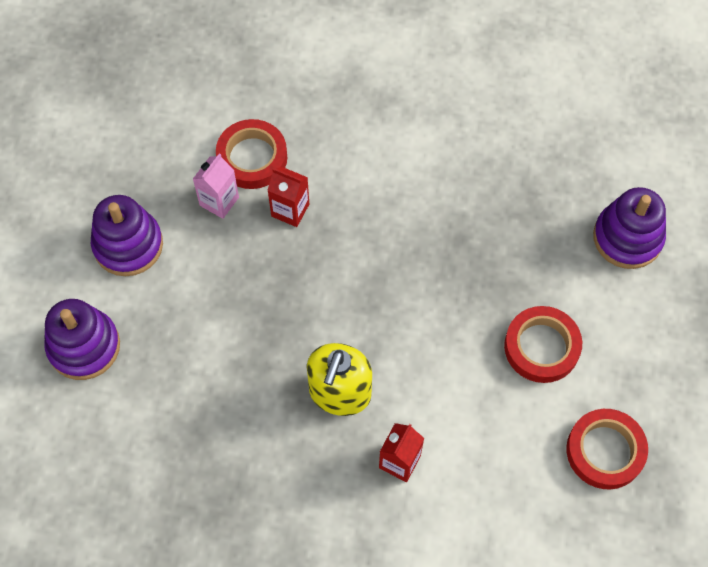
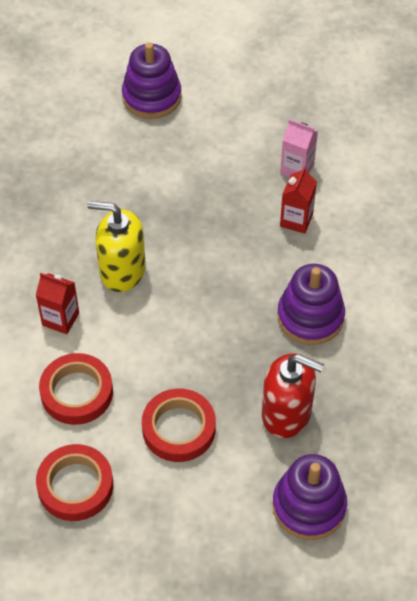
camera: 85 degrees right, 10 degrees down
(128, 245) = (246, 113): purple stacking toy -> purple stacking toy (310, 317)
(252, 158) = (345, 187): red tape -> red tape (77, 392)
(528, 246) = (286, 414): none -> red soap dispenser

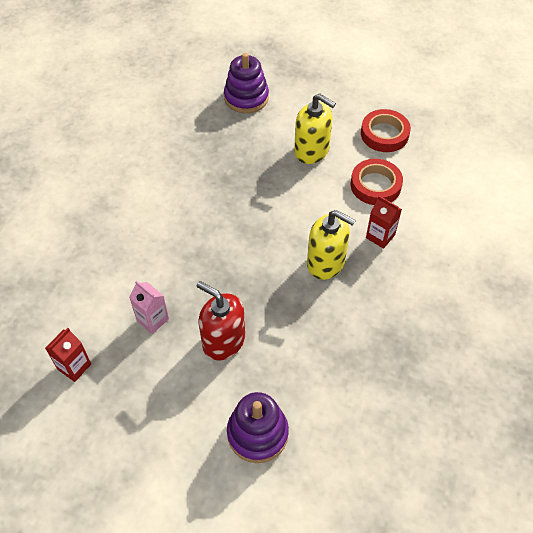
camera: 165 degrees left, 0 degrees up
(179, 428) = (312, 151): red tape -> yellow soap dispenser
(286, 414) = (239, 145): red soap dispenser -> red soap dispenser (223, 341)
(296, 220) = (174, 273): red carton -> red carton (74, 366)
(310, 317) = (197, 199): purple stacking toy -> none

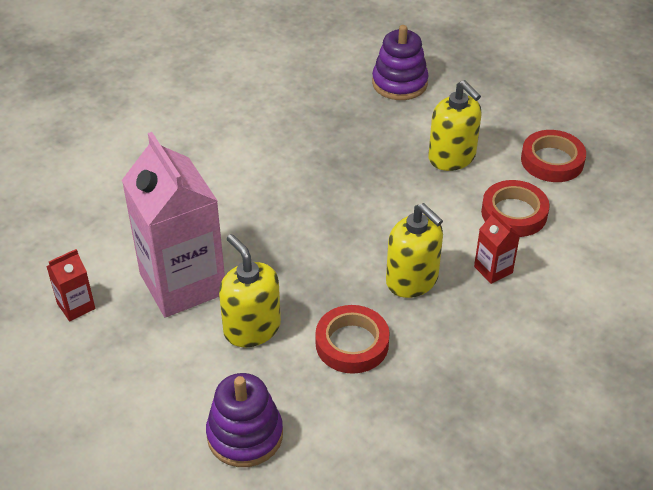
camera: 20 degrees right, 10 degrees down
(152, 319) = (183, 284): pink carton -> pink carton, size x2.36
(223, 341) = (252, 328): red soap dispenser -> yellow soap dispenser
(304, 330) = (352, 343): none -> red tape

